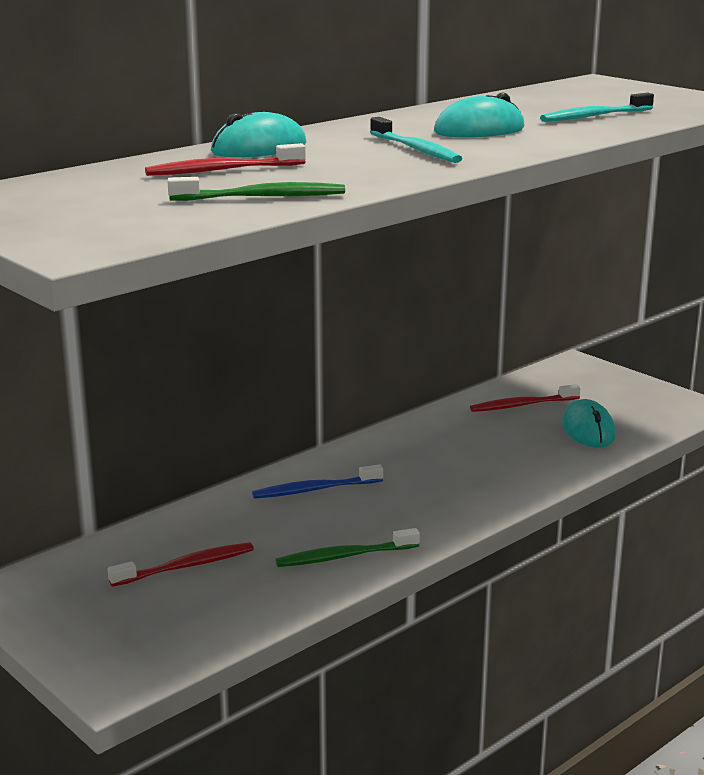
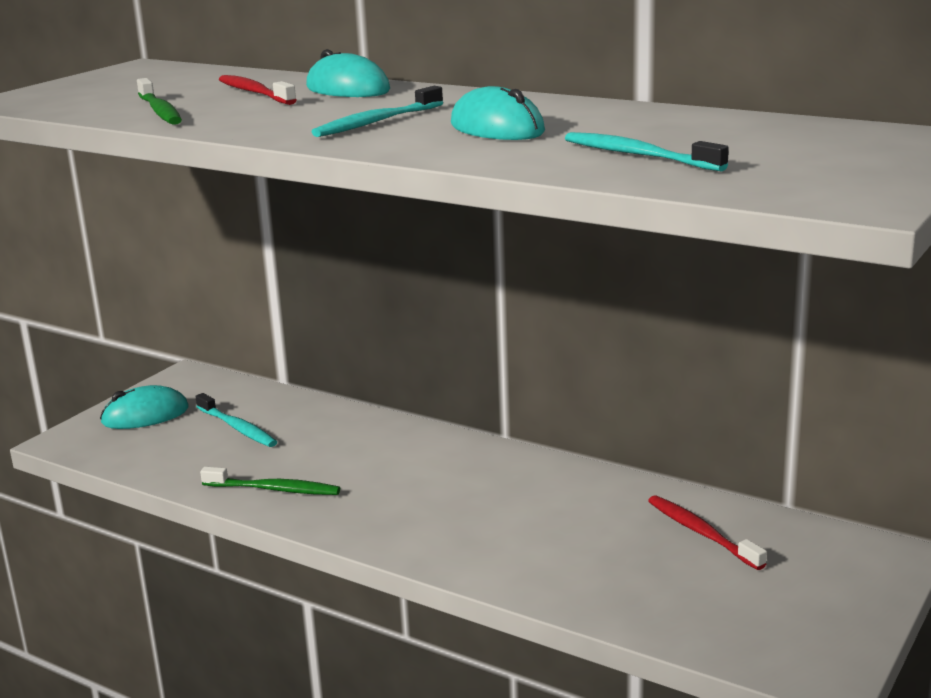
camera: 75 degrees right, 0 degrees up
(186, 566) = (237, 428): red toothbrush -> turquoise toothbrush
(315, 490) = (401, 452): blue toothbrush -> none
(344, 556) = (274, 489): green toothbrush -> green toothbrush turned 135 degrees clockwise
(588, 430) = (659, 589): turquoise mouse -> turquoise mouse (145, 415)

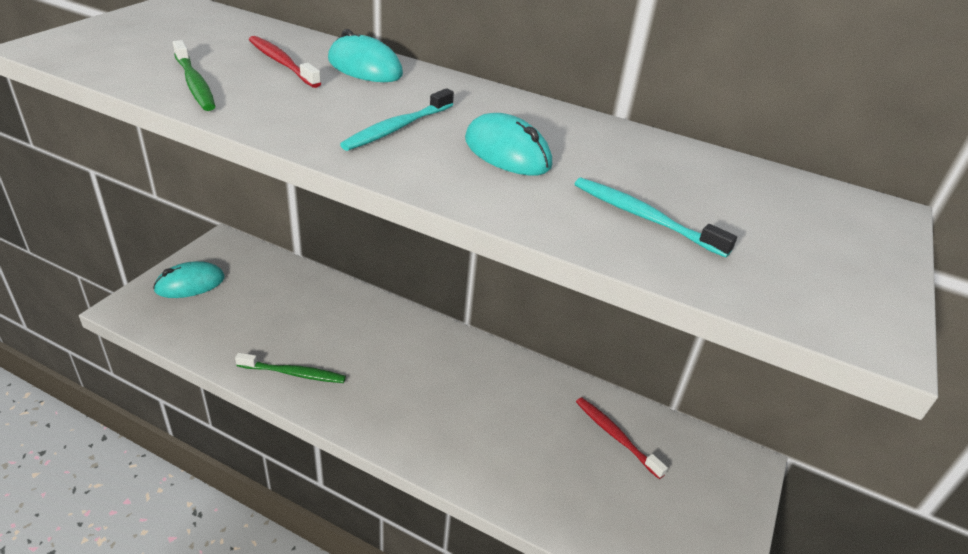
camera: 10 degrees left, 15 degrees up
(237, 428) = (263, 302): turquoise toothbrush -> none

